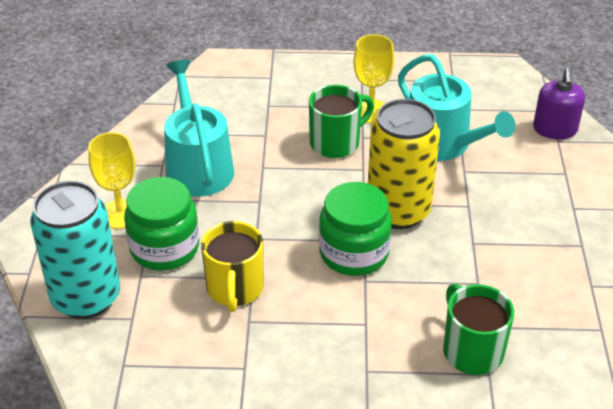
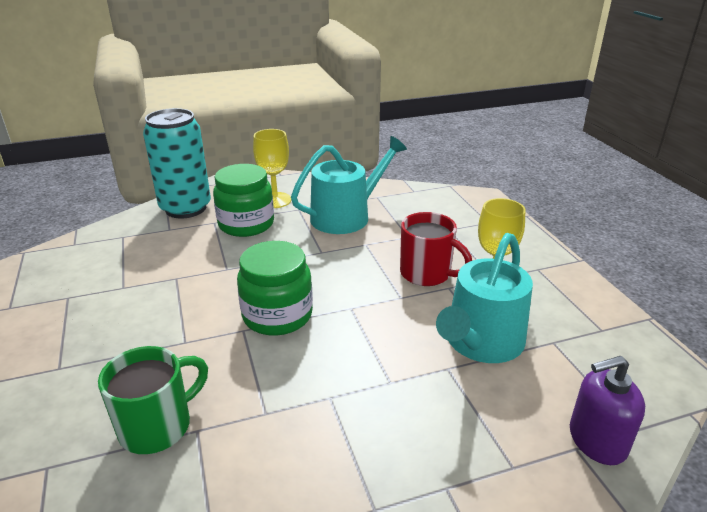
camera: 70 degrees right, 10 degrees down
(235, 289) = (211, 263): yellow mug -> none
(336, 143) = (427, 274): green mug -> red mug
(398, 211) = (351, 331): yellow can -> none

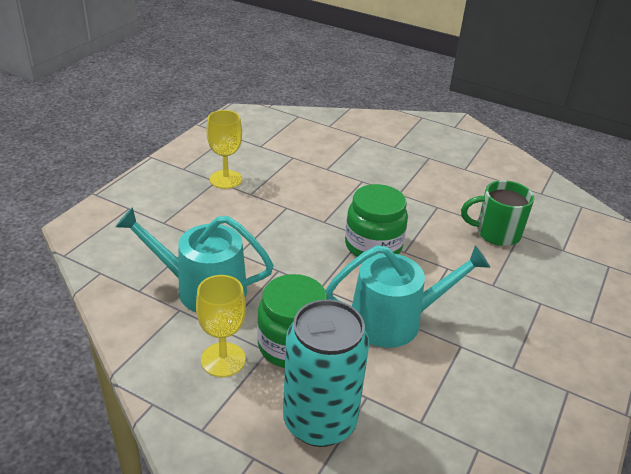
camera: 135 degrees left, 5 degrees up
(427, 274) = (245, 207): red mug -> none
(481, 342) = (292, 165): turquoise watering can -> turquoise watering can (394, 320)
(597, 440) = (317, 122): purple soap dispenser -> none

